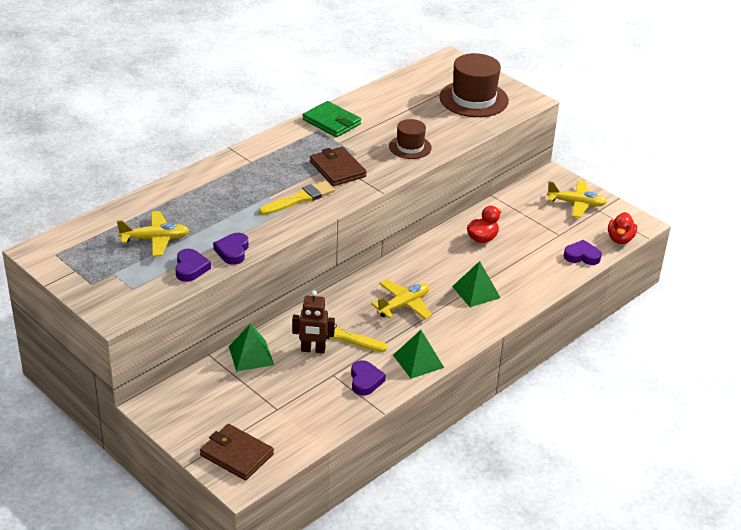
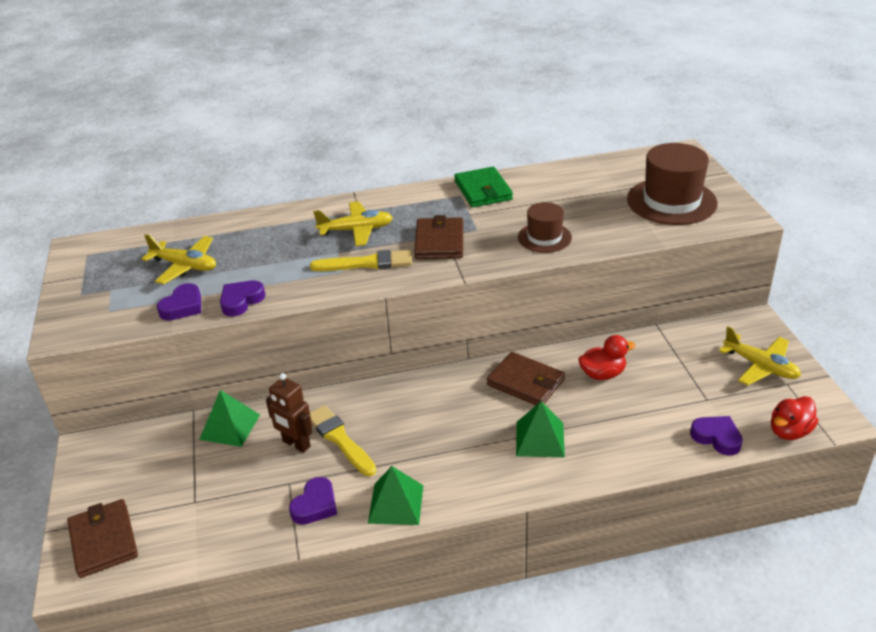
camera: 35 degrees right, 0 degrees up
(403, 305) = (440, 426): yellow plane -> yellow plane (356, 230)
(436, 259) = (526, 382): none -> brown wallet

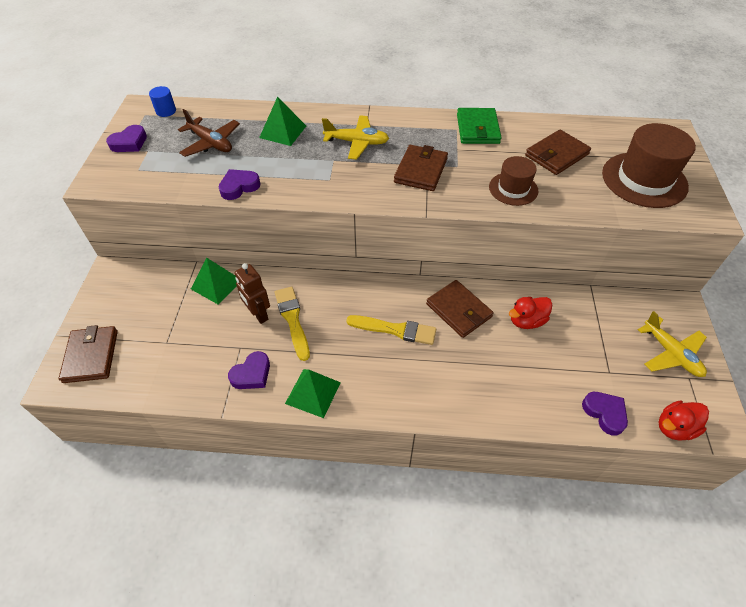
camera: 15 degrees right, 15 degrees up
(112, 245) = (166, 111): none -> blue cylinder
(183, 306) = (193, 180): purple heart -> purple heart (129, 143)
(185, 266) = (211, 143): yellow plane -> brown plane
(367, 263) = (353, 176): yellow brush -> yellow brush (395, 330)
(540, 439) = (450, 368): green pyramid -> green pyramid (283, 131)
(576, 197) = (556, 155): none -> brown wallet
(602, 374) = (526, 321): red duck -> red duck turned 150 degrees clockwise

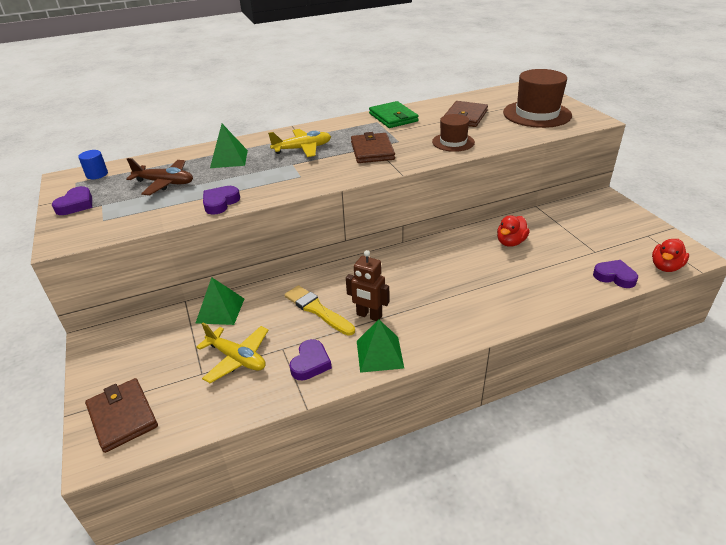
camera: 25 degrees left, 15 degrees down
(258, 314) = (281, 317): brown robot -> brown robot (369, 315)
(395, 330) = (414, 284): yellow brush -> none
(459, 310) = (454, 253): brown wallet -> none
(671, 353) = (624, 226): yellow plane -> yellow plane (237, 358)

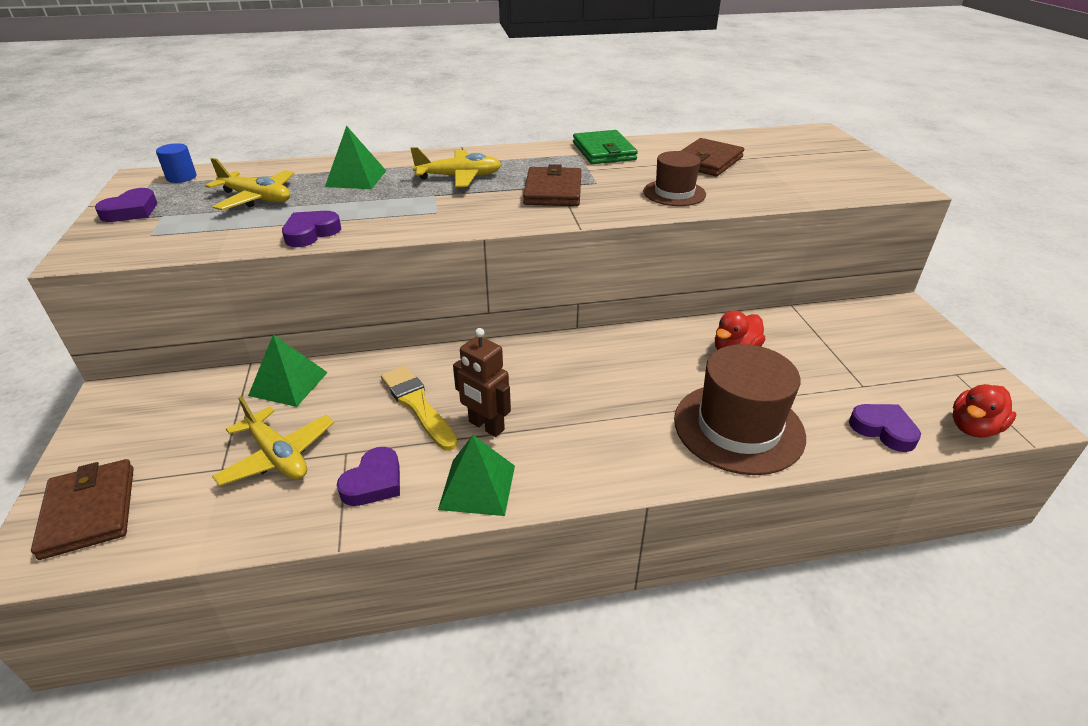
camera: 10 degrees right, 0 degrees up
(165, 183) = (256, 198): brown plane -> yellow plane
(537, 114) = (816, 169): brown hat -> brown hat (738, 427)

